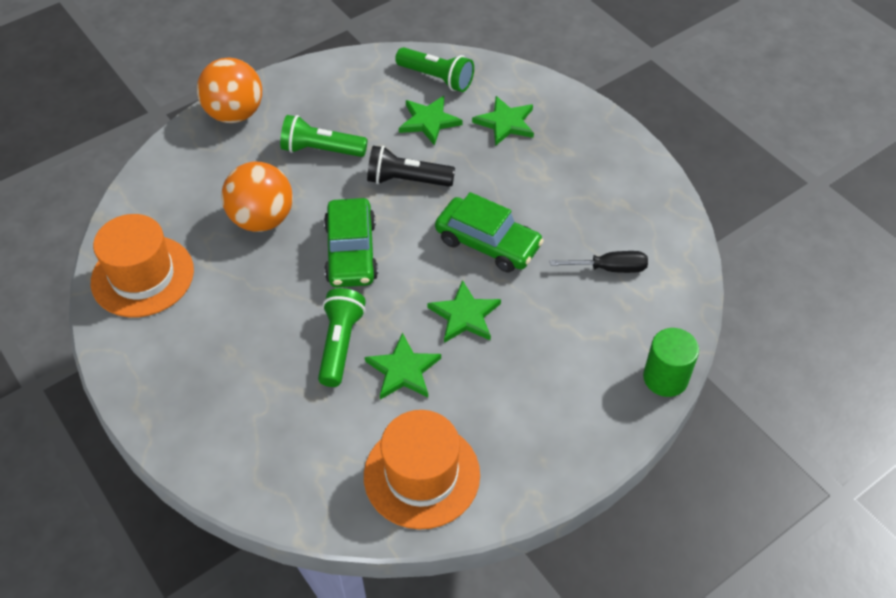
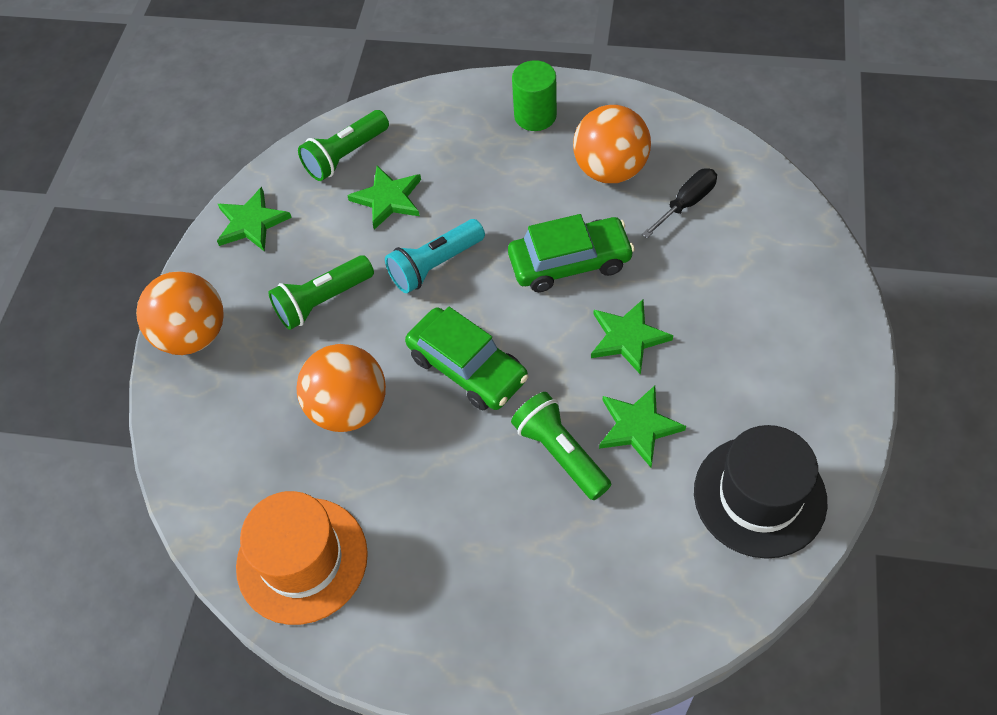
camera: 40 degrees left, 5 degrees up
(407, 180) = (435, 265): black flashlight -> turquoise flashlight
(421, 475) = (759, 496): orange hat -> black hat
(436, 78) = (346, 155): green flashlight -> green flashlight turned 150 degrees clockwise
(505, 123) = (455, 149): green star -> green star (251, 223)
(587, 209) = (610, 170): none -> orange ball
(665, 378) = (828, 254): green cylinder -> green cylinder (535, 116)

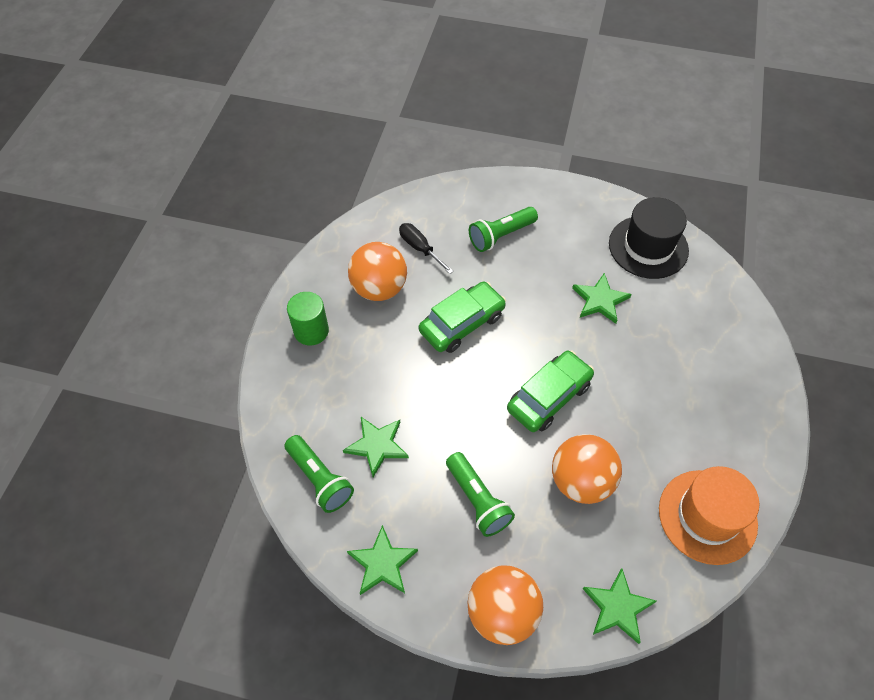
camera: 90 degrees left, 0 degrees up
(435, 265) = (452, 413): turquoise flashlight -> none
(560, 453) = (619, 346): green flashlight -> green flashlight (501, 236)
(570, 262) = (462, 323): green car -> green car turned 60 degrees clockwise
(627, 338) = (530, 297): green star -> green star (617, 607)

